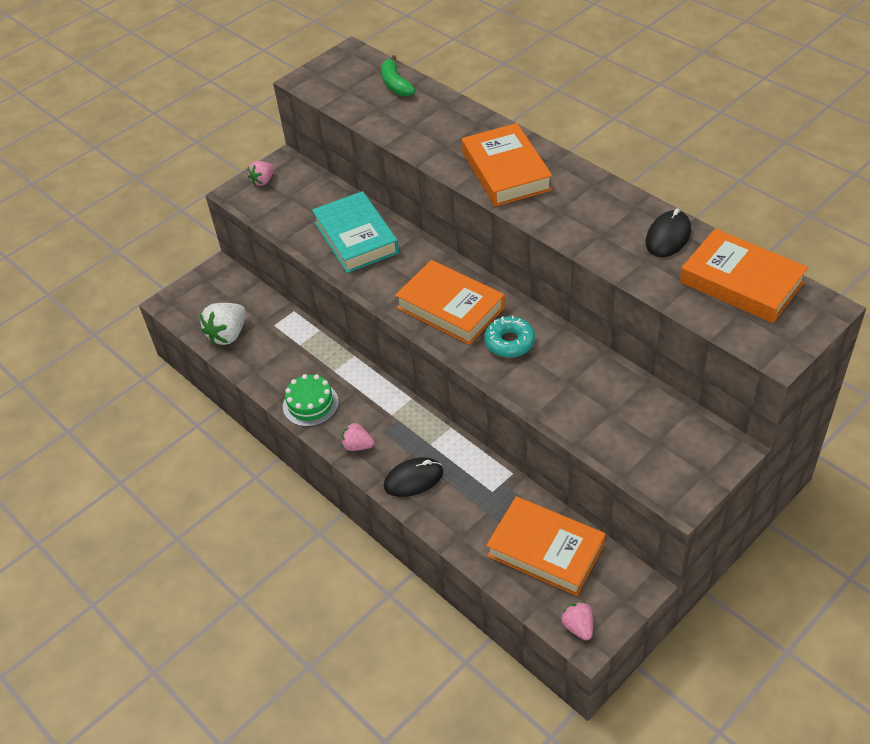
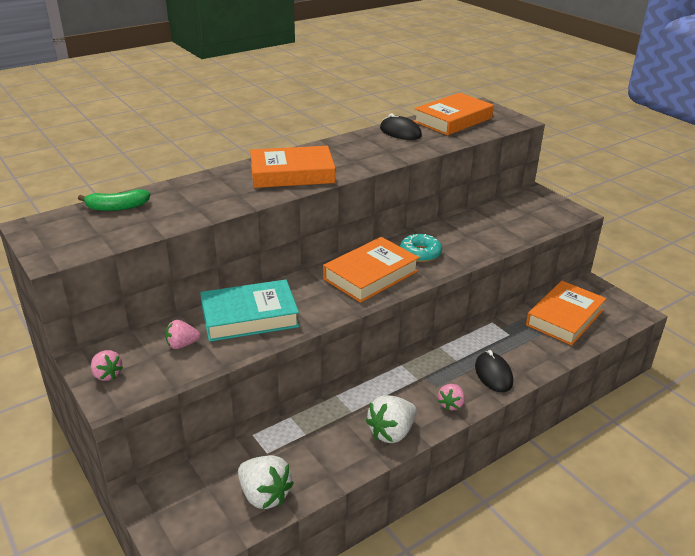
camera: 85 degrees left, 15 degrees down
(310, 404) = (391, 432): green cake -> white strawberry
(578, 627) = (628, 314): pink strawberry -> pink strawberry (182, 345)

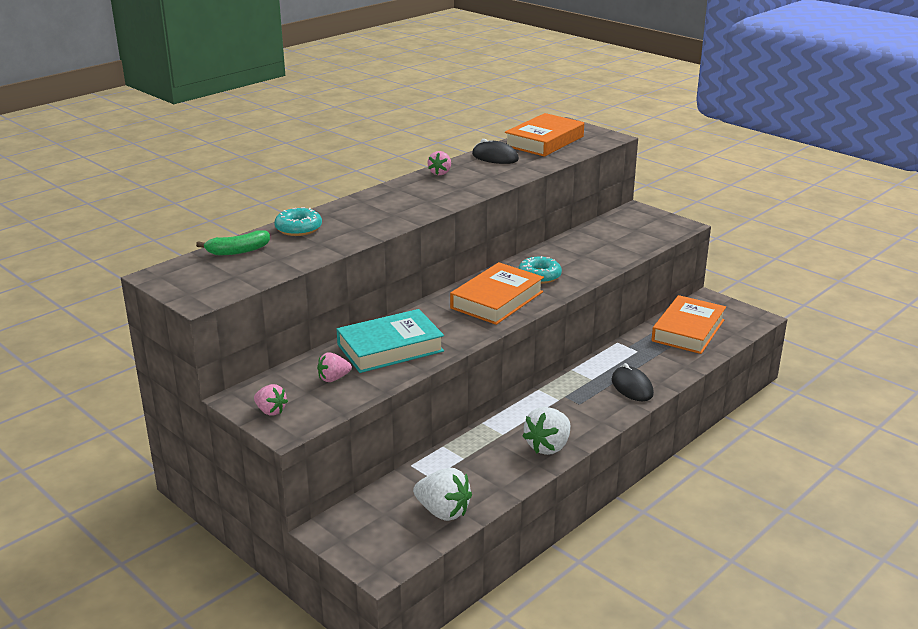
camera: 10 degrees left, 5 degrees down
(184, 189) = (298, 228): none -> turquoise donut
(292, 174) = (402, 205): orange book -> none
(451, 404) = (598, 417): pink strawberry -> pink strawberry (440, 173)

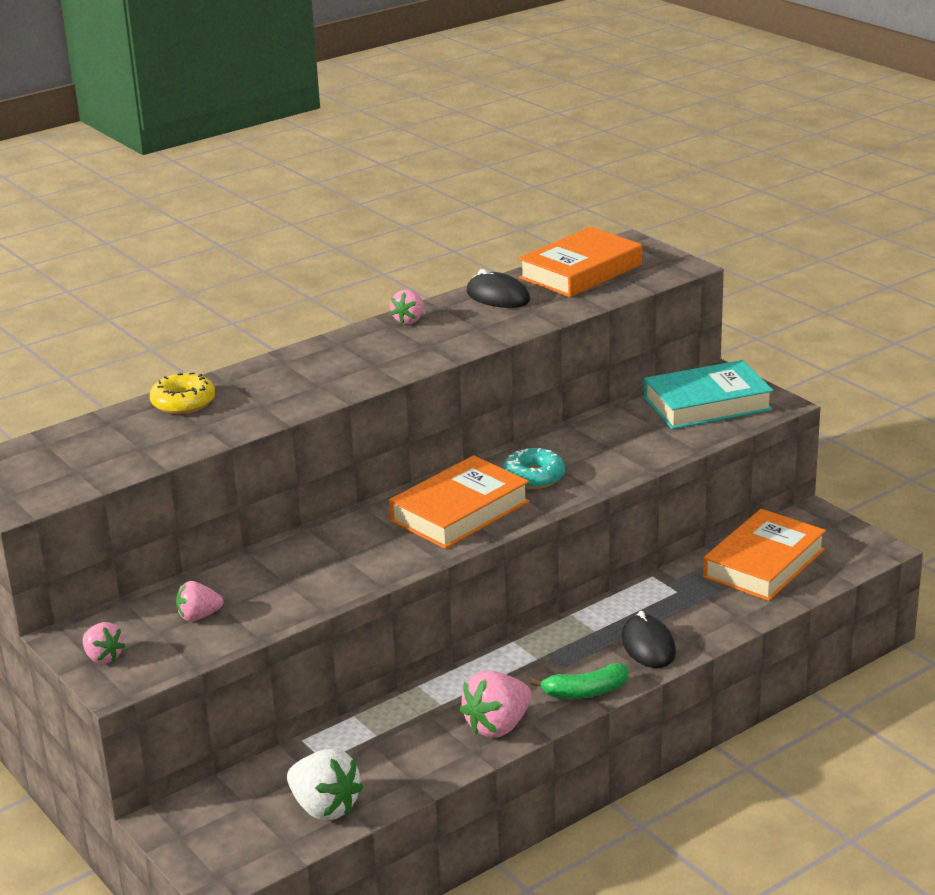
camera: 10 degrees right, 0 degrees up
(238, 251) = (92, 434): green banana -> green banana (585, 692)
(298, 228) = (183, 402): turquoise donut -> yellow donut
(390, 348) = (288, 576): turquoise book -> turquoise book (707, 404)
(548, 446) = (498, 726): white strawberry -> pink strawberry

